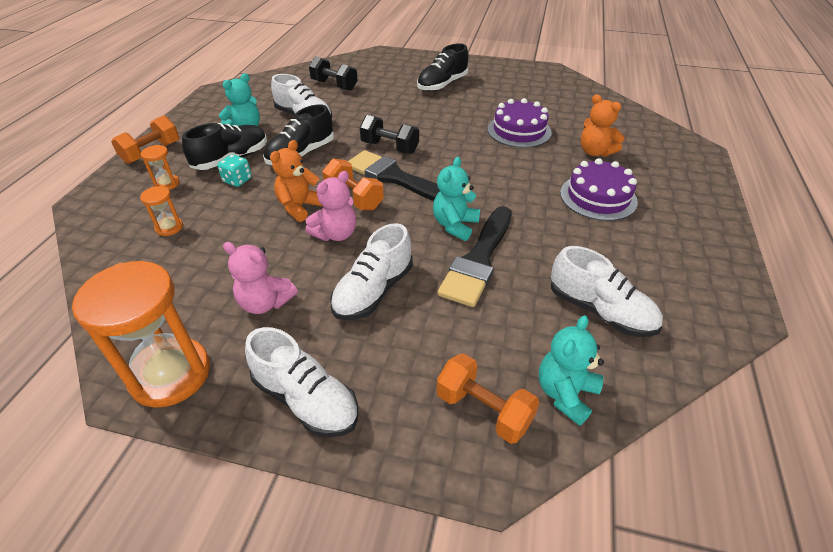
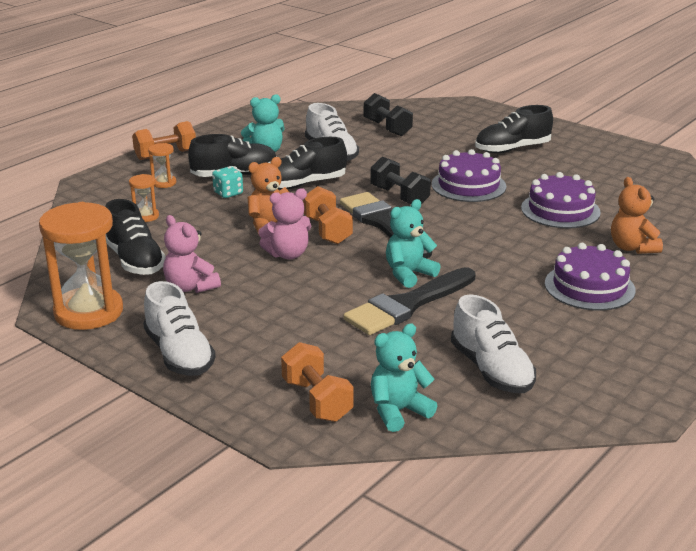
camera: 25 degrees right, 15 degrees down
(187, 286) = (135, 261): none -> black shoe
(373, 291) = (288, 303): white shoe -> none
(435, 124) = (468, 185): none -> purple cake

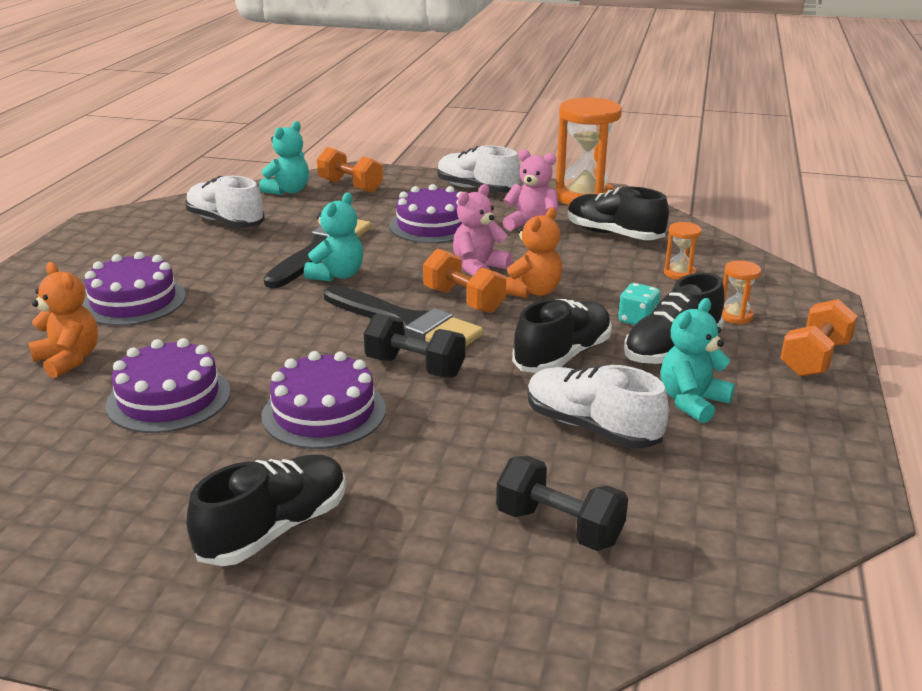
camera: 155 degrees right, 0 degrees up
(280, 310) = (432, 225): none -> purple cake

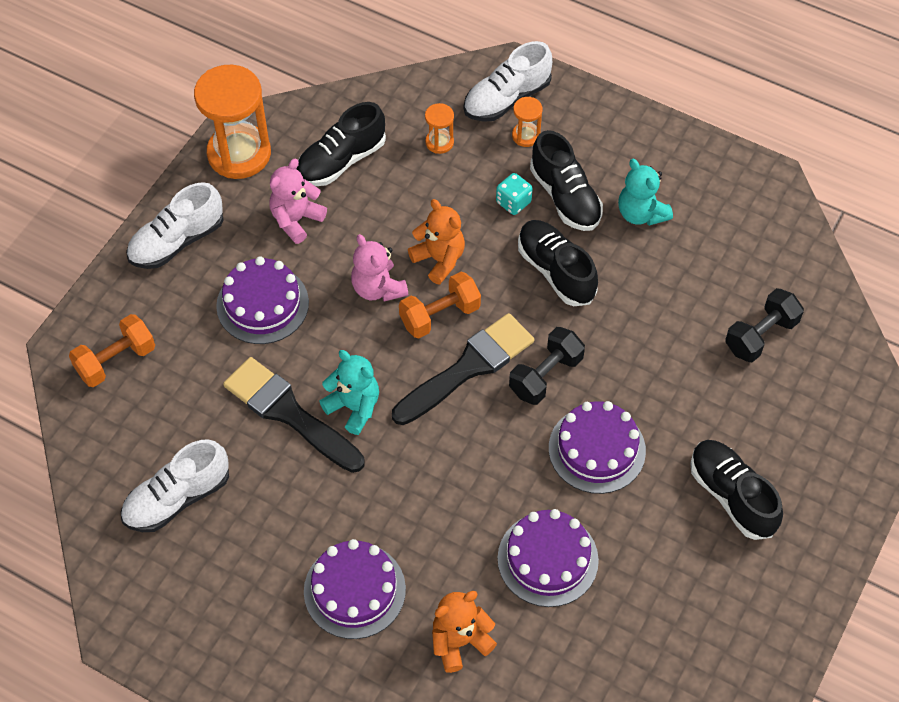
camera: 75 degrees left, 30 degrees up
(288, 191) = (104, 426): turquoise teddy bear -> none
(591, 427) = (658, 284): white shoe -> white shoe (506, 99)
(814, 359) = (603, 116): orange dumbbell -> none

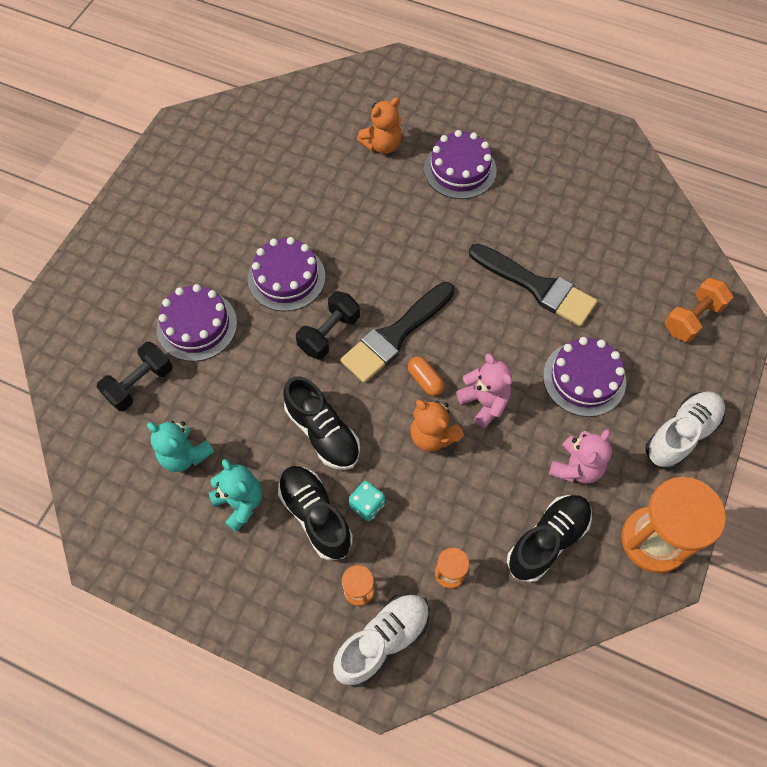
camera: 175 degrees right, 5 degrees up
(177, 498) = (605, 219): white shoe -> none
(354, 407) = (485, 295): turquoise teddy bear -> turquoise teddy bear (185, 455)
(440, 315) = (425, 380): orange dumbbell -> orange capsule
(547, 559) = (323, 198): purple cake -> purple cake (197, 325)
(731, 496) = (182, 251): black shoe -> none

